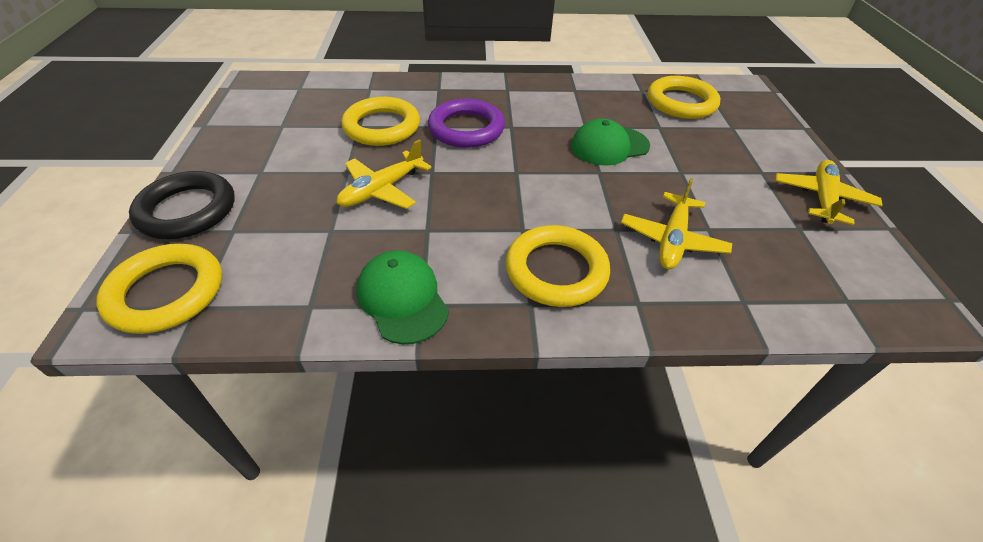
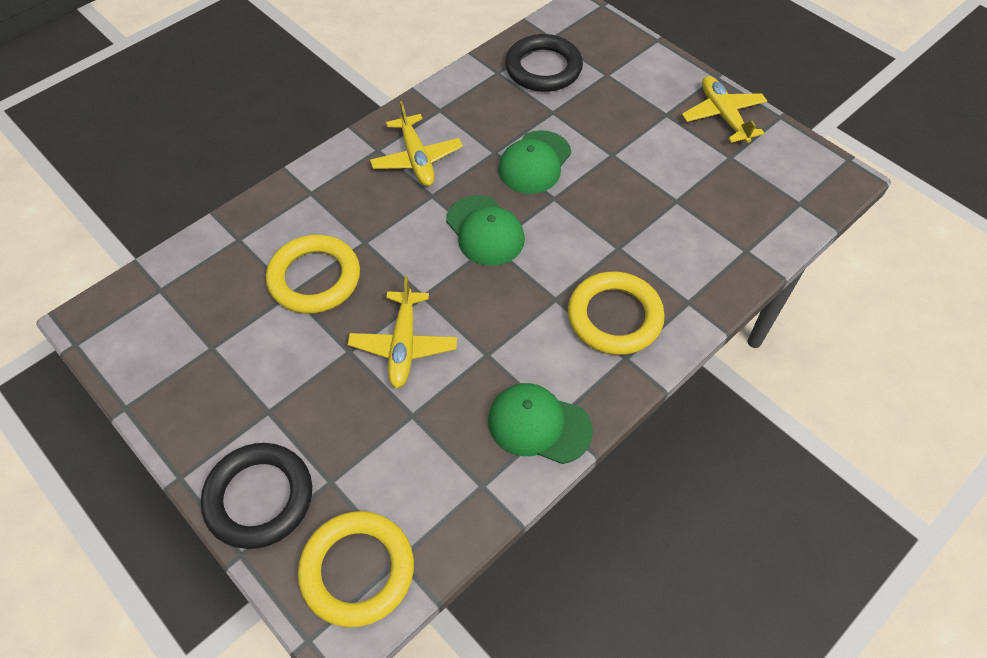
camera: 40 degrees left, 10 degrees up
(466, 129) = (395, 225): purple ring -> none
(522, 162) = (485, 231): none -> green cap
(672, 240) = (663, 230): yellow plane -> yellow plane (417, 159)
(681, 102) = (543, 68): yellow ring -> black ring

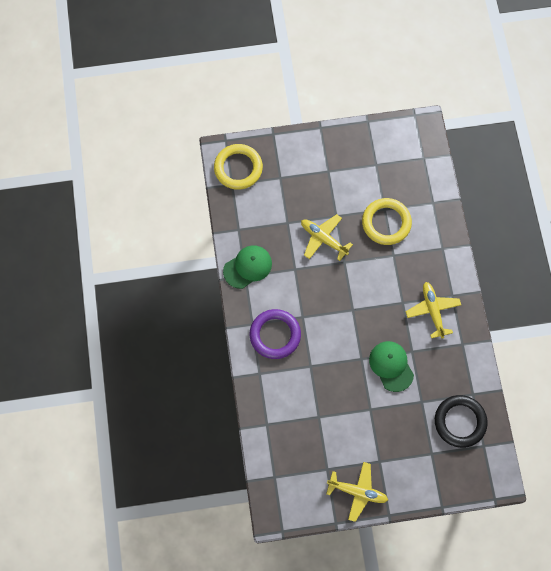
camera: 125 degrees right, 15 degrees up
(259, 498) = (291, 150): black ring -> none
(417, 159) = (432, 310): yellow plane -> yellow plane turned 60 degrees clockwise
(485, 231) = (363, 312): green cap -> none
(614, 317) = (275, 335): yellow ring -> purple ring

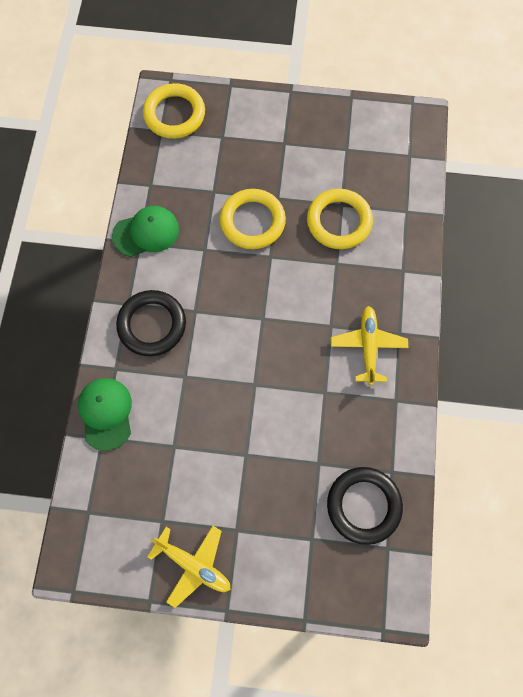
camera: 15 degrees right, 0 degrees up
(275, 335) = (152, 325): purple ring -> black ring
(323, 239) = (252, 221): yellow plane -> yellow ring
(391, 366) = (291, 404): green cap -> green cap (106, 413)

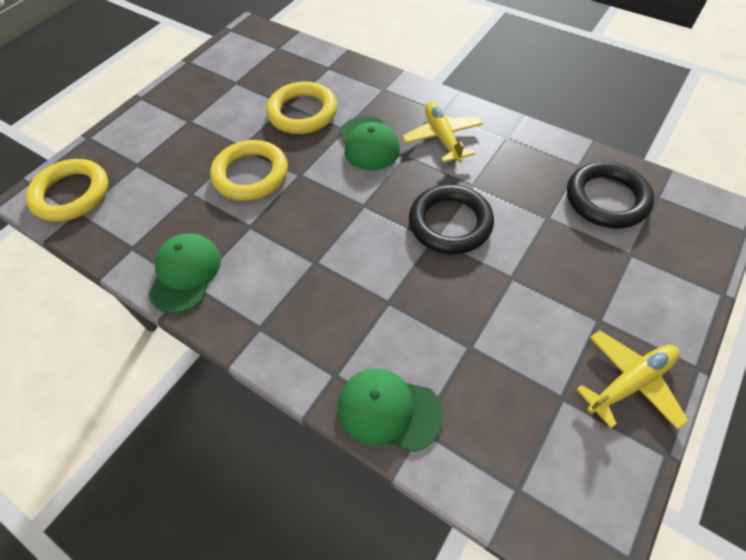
camera: 60 degrees left, 15 degrees down
(152, 325) = (303, 311): black ring -> black ring (450, 223)
(330, 291) = (368, 143): none -> green cap
(368, 346) = (442, 137): yellow plane -> yellow plane turned 45 degrees clockwise

